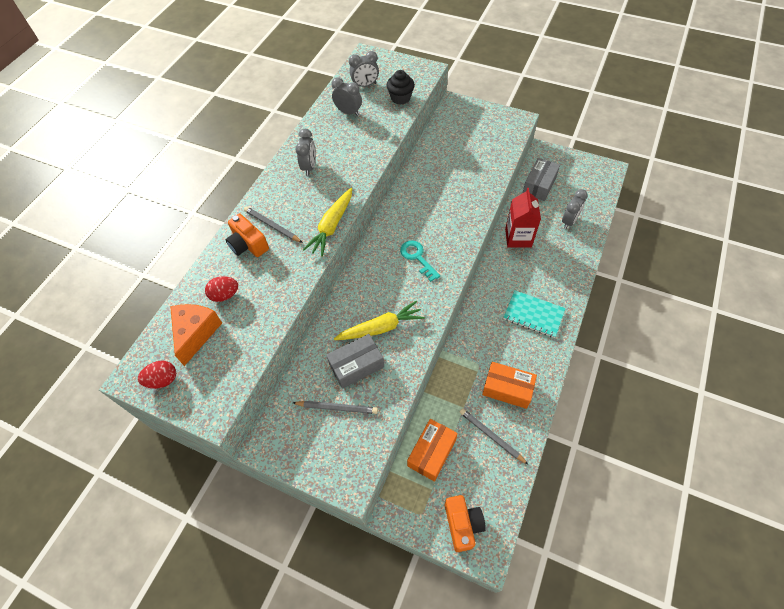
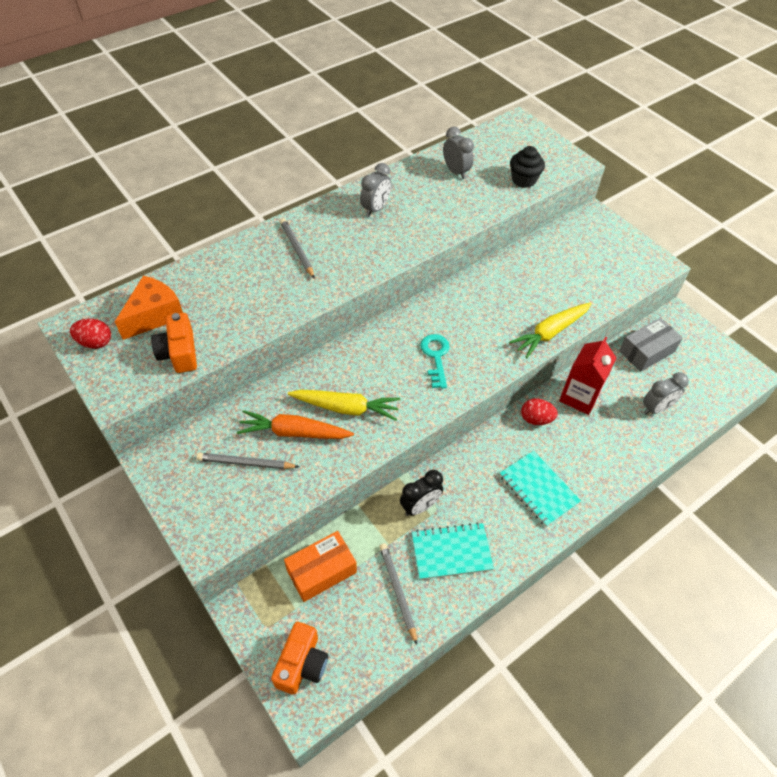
camera: 25 degrees right, 5 degrees down
(225, 295) = (205, 293): red egg -> red egg (536, 419)
(248, 244) = (261, 256): orange camera -> orange camera (179, 353)
(332, 226) = (356, 276): yellow carrot -> yellow carrot (550, 333)
(337, 408) = (246, 463): grey pencil -> grey pencil turned 150 degrees clockwise
(356, 365) = (294, 432): grey box -> orange carrot
(365, 85) = (494, 152): grey clock -> none
(466, 369) = (420, 506): none -> black clock
(507, 389) = (451, 552): orange box -> turquoise notebook

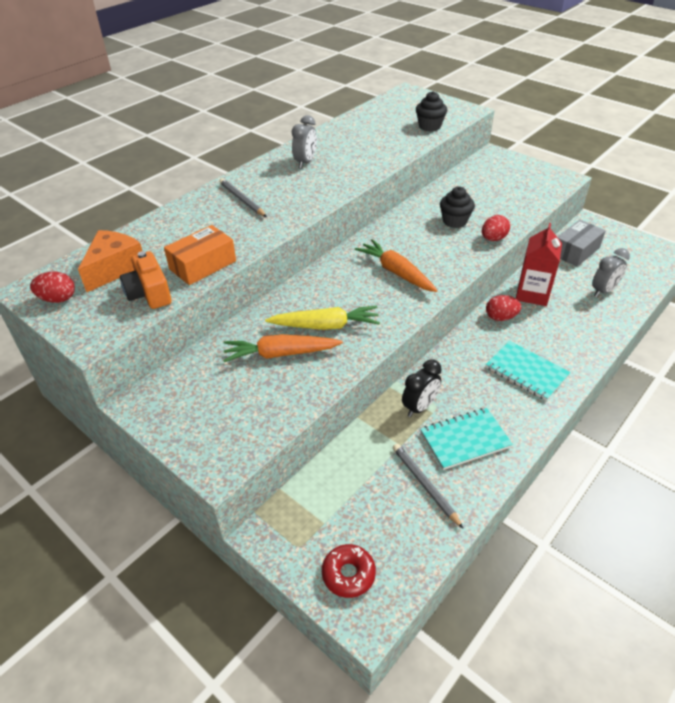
camera: 10 degrees left, 10 degrees down
(246, 463) = (239, 388): grey pencil -> none
(302, 664) = (348, 574): orange camera -> red donut
(321, 571) = (340, 483): orange box -> orange box (203, 265)
(436, 357) = (396, 272): turquoise key -> orange carrot
(456, 172) = (368, 129): grey clock -> none
(518, 302) = (454, 221): none -> black cupcake
(550, 333) = (493, 239): yellow carrot -> red egg

